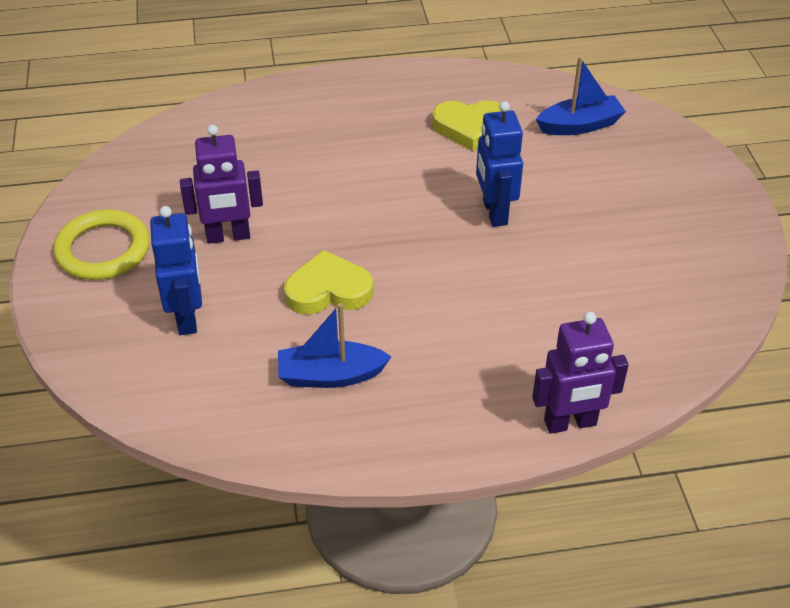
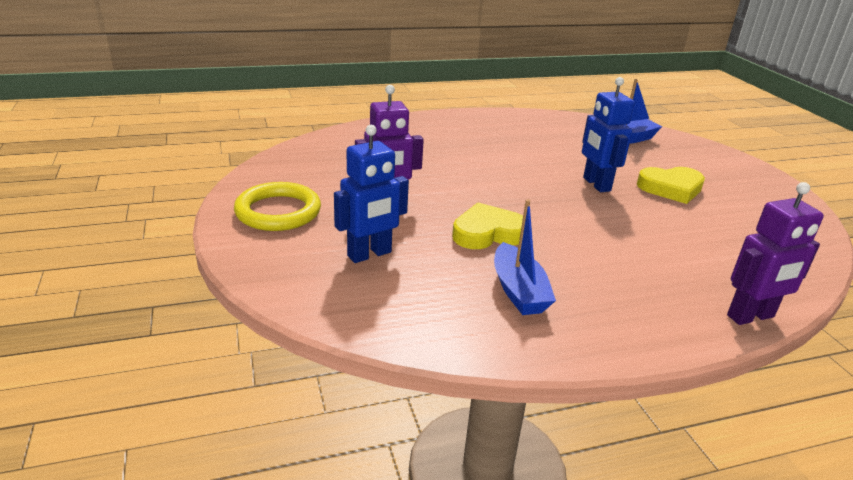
camera: 10 degrees left, 15 degrees down
(187, 318) = (370, 254): blue robot -> blue robot turned 75 degrees clockwise
(330, 375) = (518, 291): blue boat -> blue boat turned 90 degrees counterclockwise
(470, 128) = (549, 140): yellow heart -> yellow heart (671, 188)

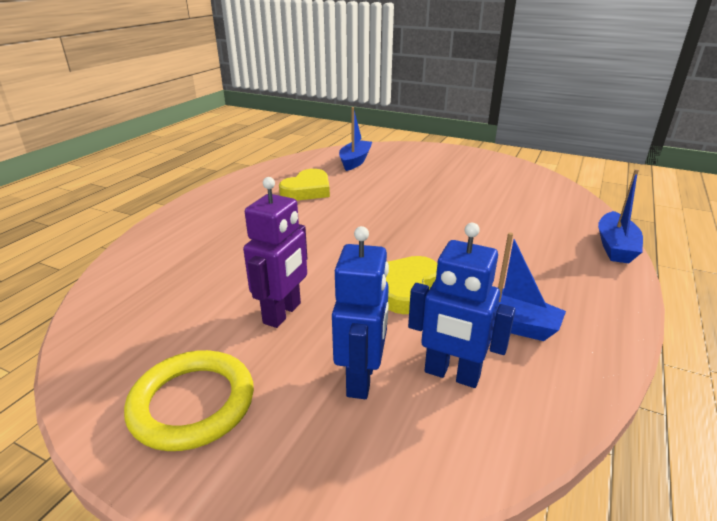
camera: 45 degrees left, 0 degrees up
(596, 184) = (396, 204): blue robot -> blue robot (451, 374)
(671, 188) = (437, 184): yellow heart -> yellow heart (307, 190)
(751, 316) = (615, 246): purple robot -> blue boat

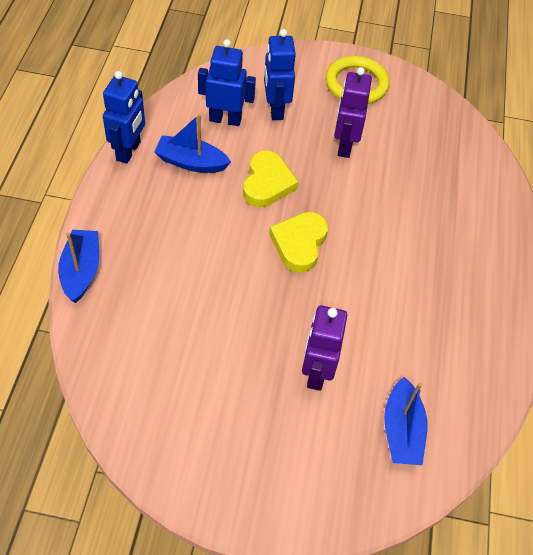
camera: 160 degrees right, 25 degrees up
(307, 190) = (421, 325): yellow heart -> yellow heart (299, 243)
(401, 182) = (316, 372): none -> purple robot
(606, 349) = (129, 151): none -> blue robot

